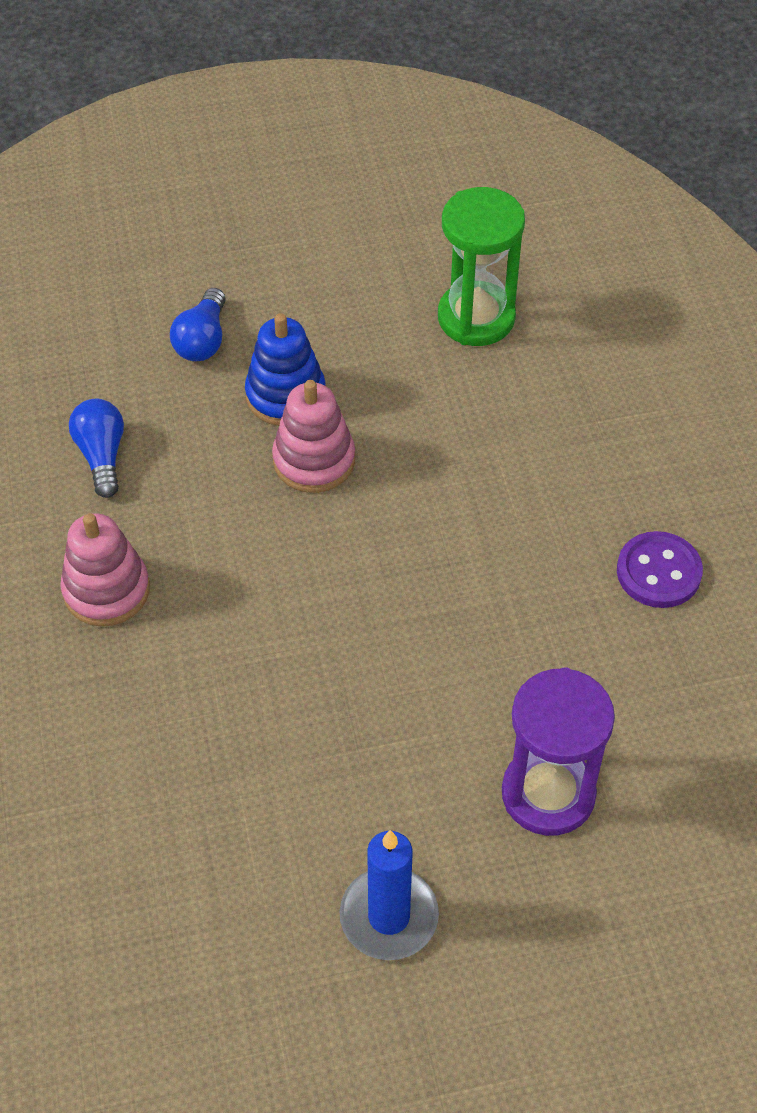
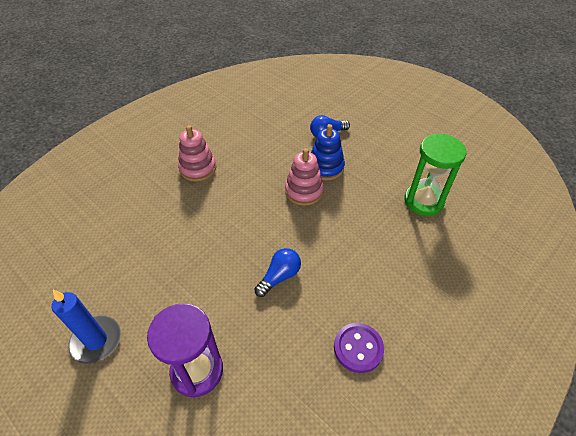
camera: 55 degrees right, 5 degrees down
(102, 455) = (253, 137): blue light bulb -> blue light bulb (279, 276)

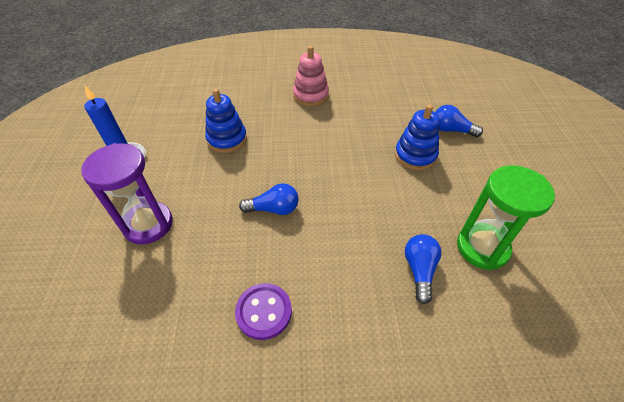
camera: 45 degrees right, 0 degrees up
(172, 252) = (227, 139): none -> blue stacking toy
(304, 191) = (372, 161): pink stacking toy -> none
(409, 242) = (419, 270): none -> blue light bulb

